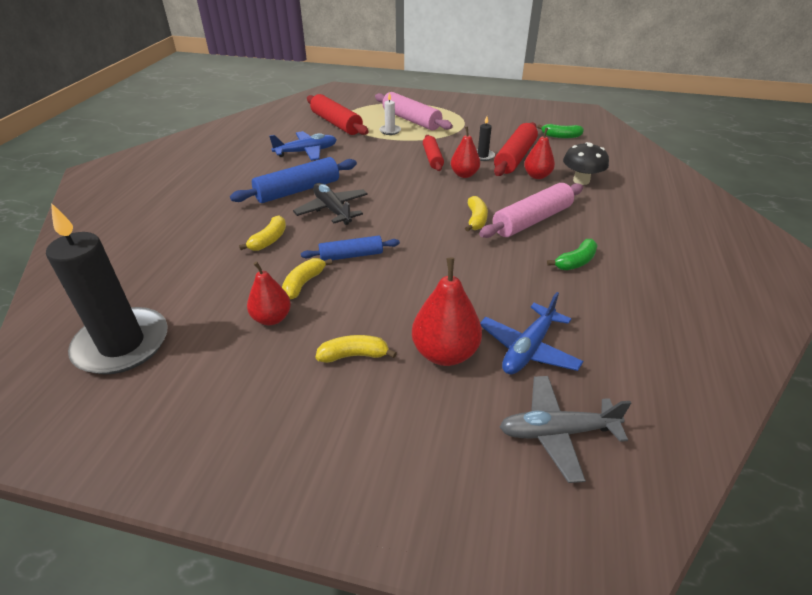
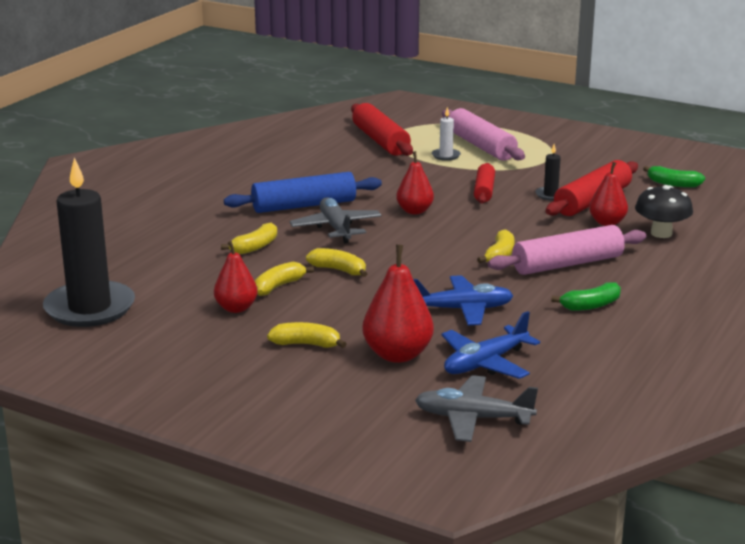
camera: 15 degrees right, 15 degrees down
(306, 152) = (329, 168): blue plane -> blue plane (462, 309)
(332, 210) = (336, 228): black plane -> grey plane
(351, 255) = (339, 270): blue rolling pin -> yellow banana
(464, 174) = (514, 211): red pear -> red pear (414, 211)

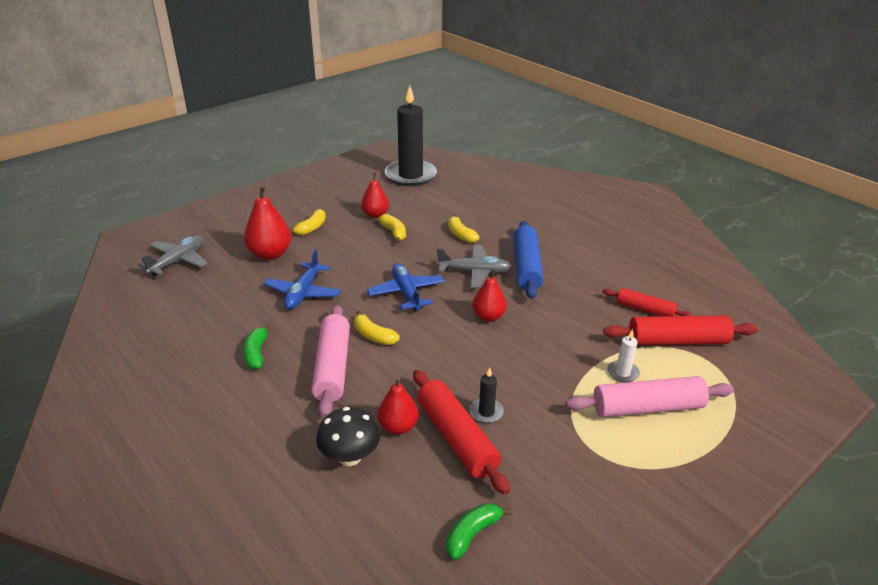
camera: 110 degrees right, 10 degrees up
(339, 270) = (401, 258): yellow banana -> none
(484, 191) = (517, 370): red rolling pin -> red rolling pin (645, 310)
(485, 363) = (229, 282): blue plane -> blue plane (406, 293)

